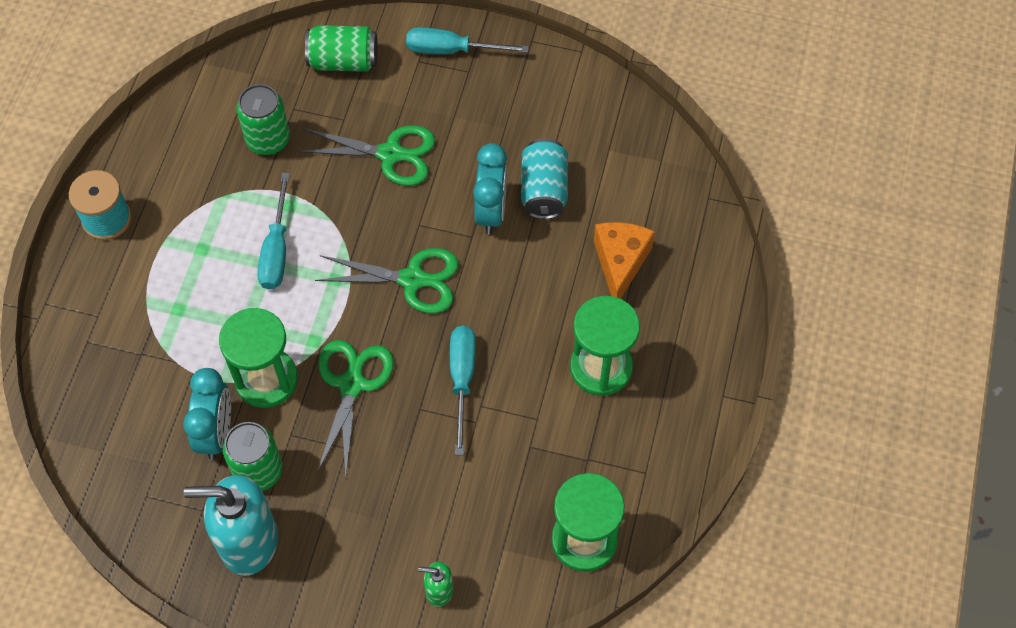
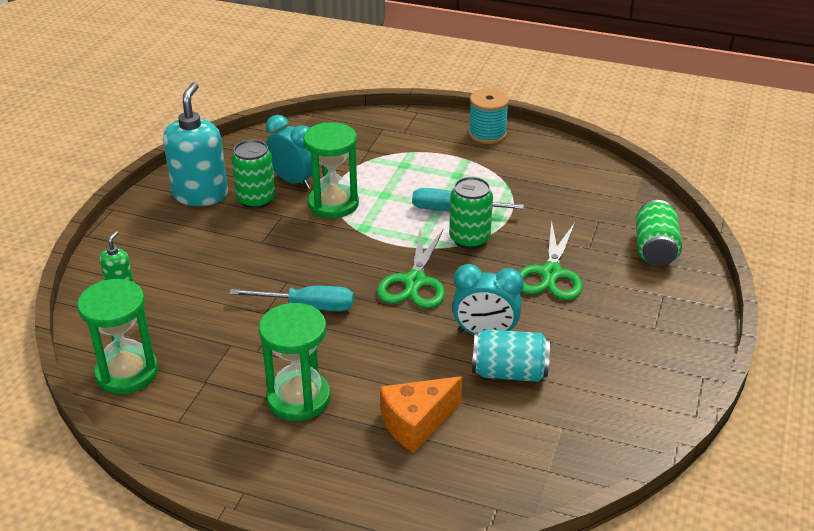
camera: 95 degrees right, 25 degrees down
(216, 433) = (294, 181): turquoise clock -> turquoise clock turned 150 degrees counterclockwise
(268, 140) = (564, 207): green can -> green can (469, 239)
(352, 384) = (319, 245): green scissors -> none
(451, 50) = (679, 317): turquoise screwdriver -> none
(620, 263) = (416, 423): orange cheese -> orange cheese turned 135 degrees clockwise

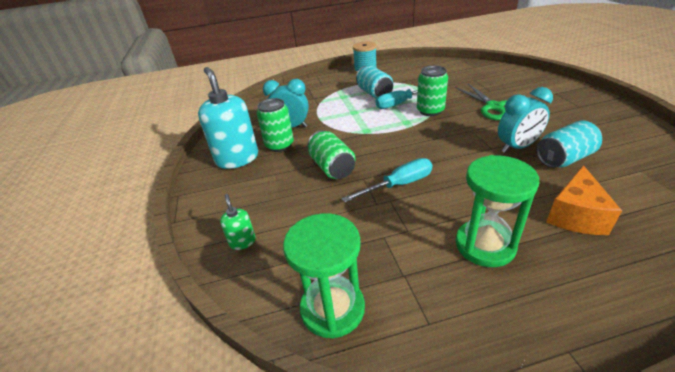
camera: 30 degrees left, 0 degrees up
(333, 204) = (331, 127): green hourglass -> none
(415, 282) = (437, 142): green scissors -> none
(445, 179) = (374, 93): none -> turquoise can
(655, 249) = (516, 79): green can -> green can (332, 167)

